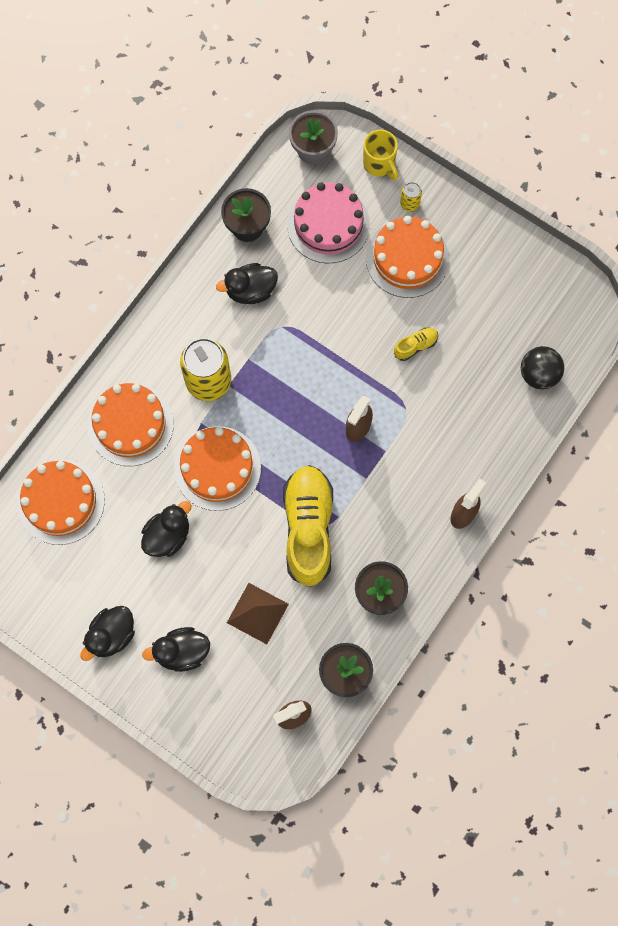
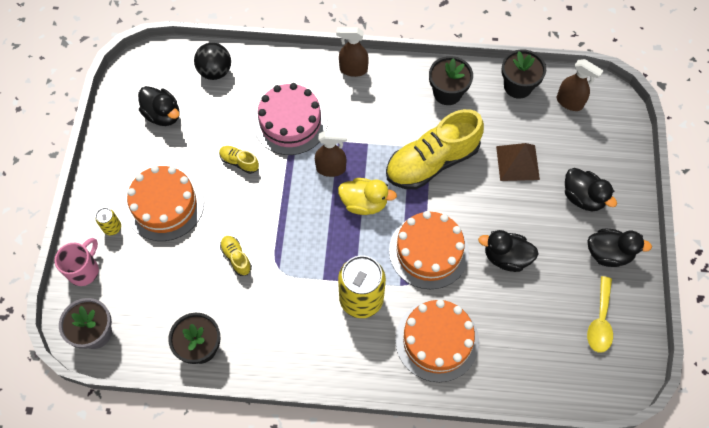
camera: 120 degrees left, 10 degrees down
(56, 580) = (600, 321): none -> yellow spoon
(61, 502) = (537, 357): orange cake -> none
(250, 290) = (260, 311): black duck -> black duck (163, 115)
(302, 437) = (364, 203): none -> yellow duck
(315, 295) = (236, 258): none -> yellow shoe
(328, 224) = (164, 281): pink cake -> pink cake (290, 122)
(379, 164) = (84, 270): yellow mug -> pink mug

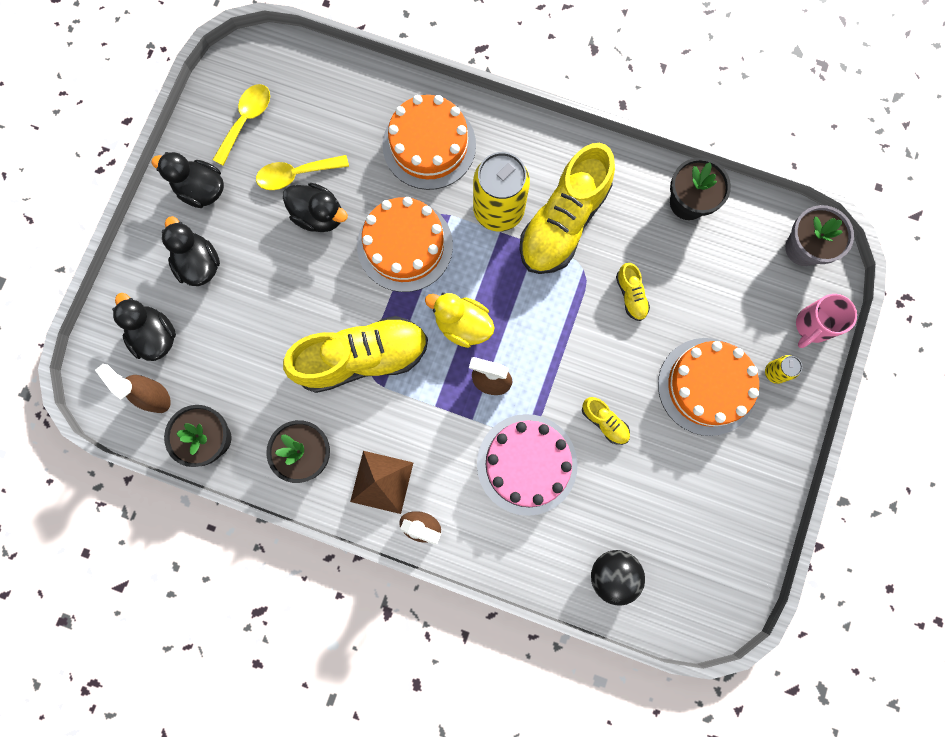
camera: 165 degrees left, 15 degrees up
(163, 115) = (694, 521): black duck -> black duck (155, 336)
(304, 303) = (563, 222): none -> yellow shoe
(517, 162) = (257, 329): brown pyramid -> brown pyramid (381, 482)
(538, 285) = (296, 175): none -> yellow spoon

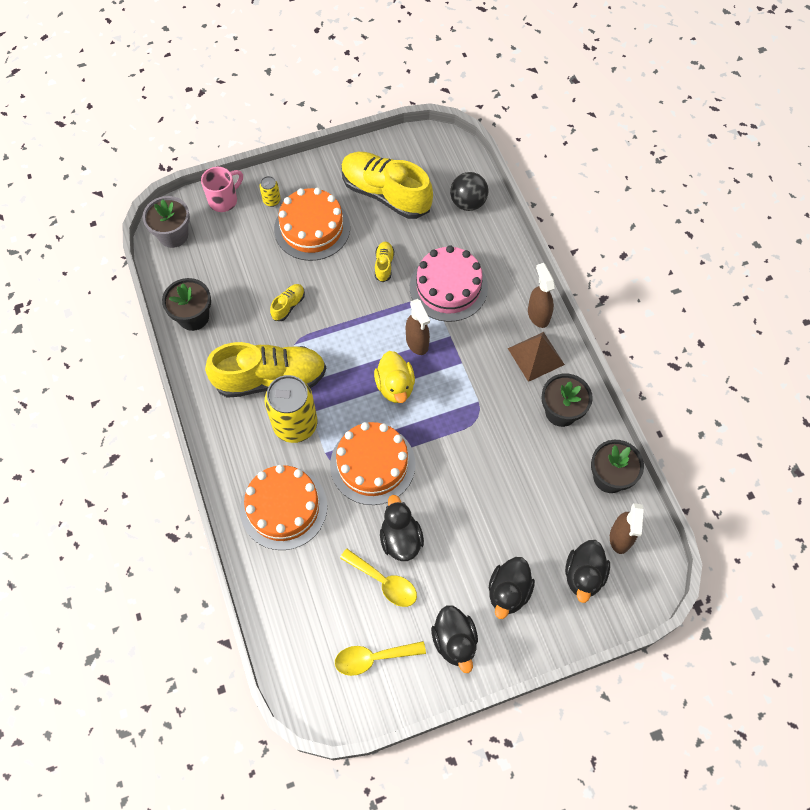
camera: 130 degrees left, 15 degrees down
(362, 358) = (472, 429): yellow shoe -> yellow shoe (385, 194)
(812, 326) = (224, 200): pink mug -> pink mug turned 45 degrees counterclockwise

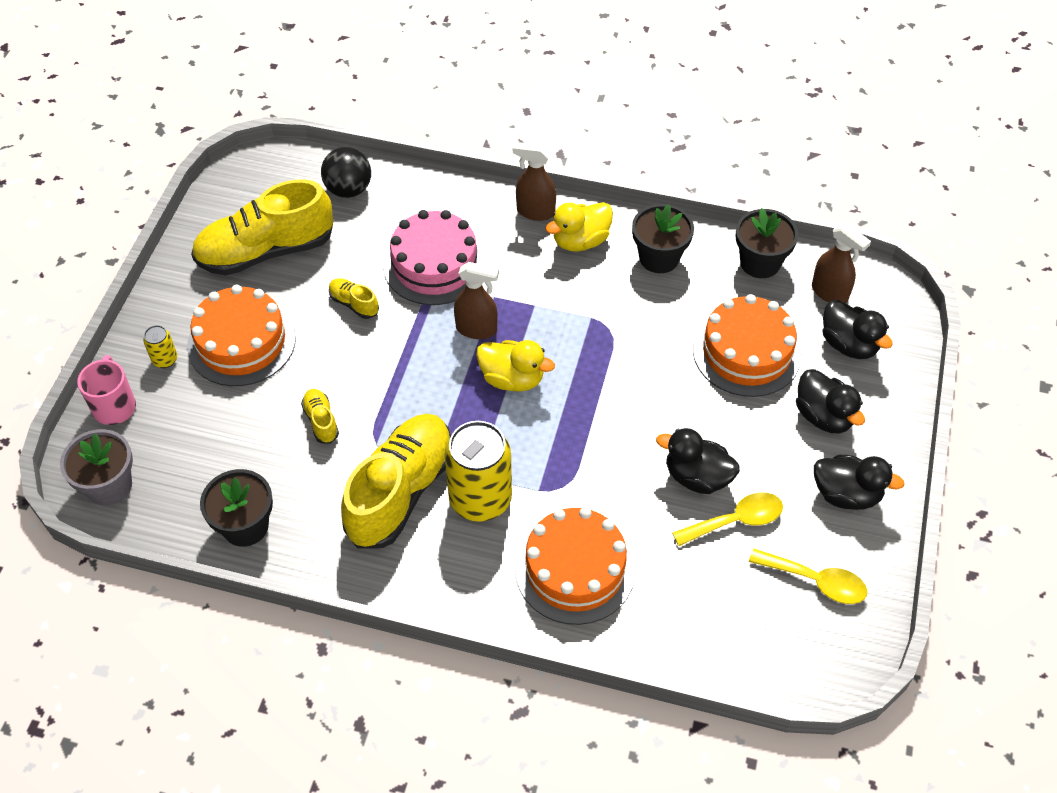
camera: 55 degrees left, 10 degrees down
(372, 464) = (589, 453): orange cake -> orange cake (746, 352)
(373, 658) = (816, 581): yellow spoon -> yellow spoon turned 90 degrees counterclockwise
(536, 356) = (580, 241): brown pyramid -> yellow duck

